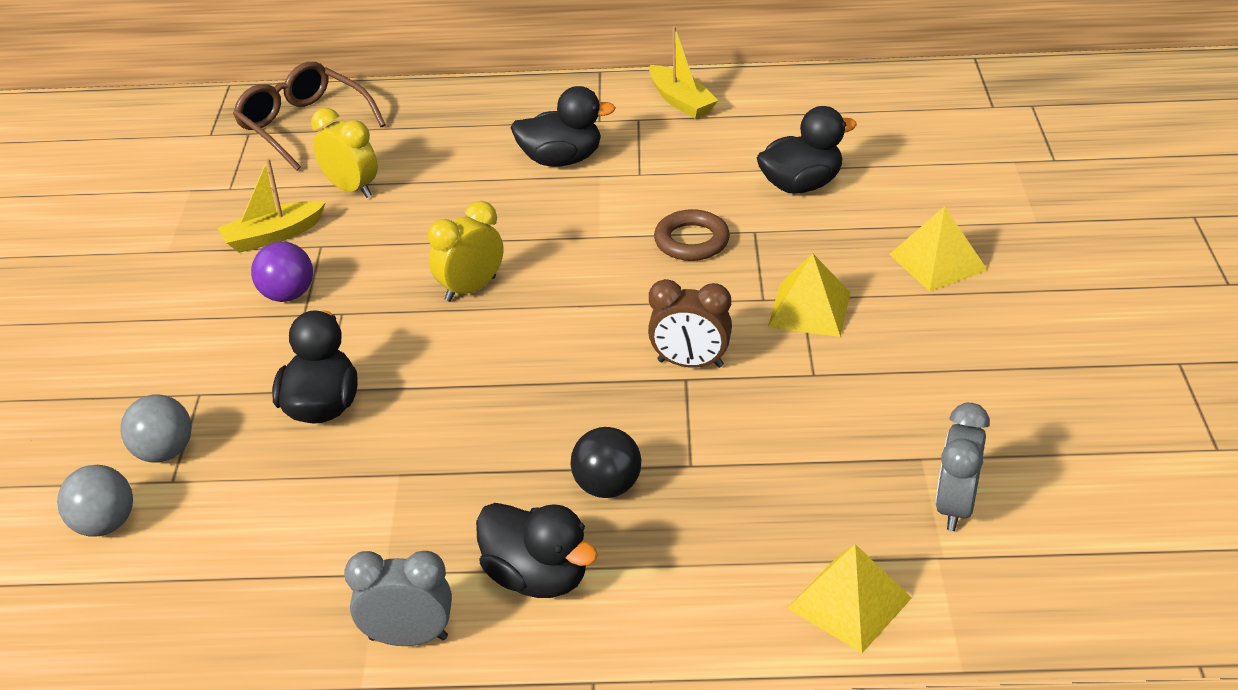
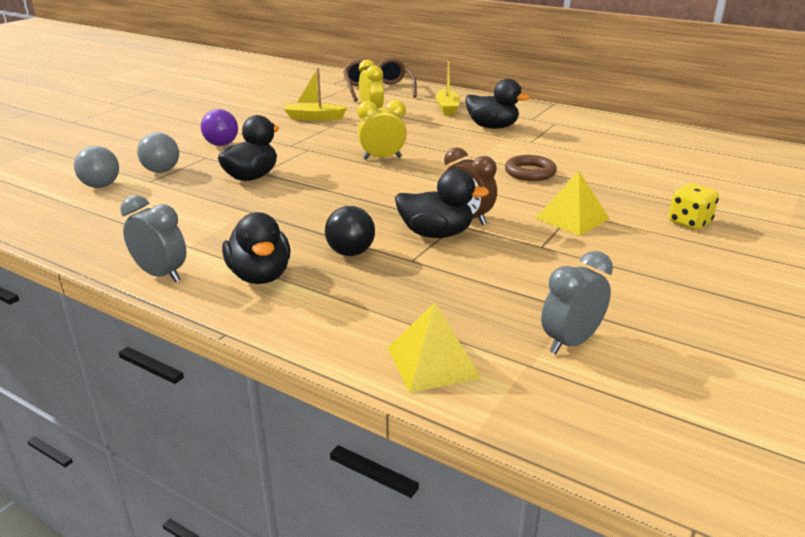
camera: 30 degrees right, 10 degrees down
(287, 295) = (292, 137): purple ball -> purple ball (221, 144)
(681, 101) = (589, 122): yellow boat -> yellow boat (447, 108)
(801, 185) = (627, 168): black duck -> black duck (436, 234)
(937, 262) = (689, 222): yellow pyramid -> yellow dice

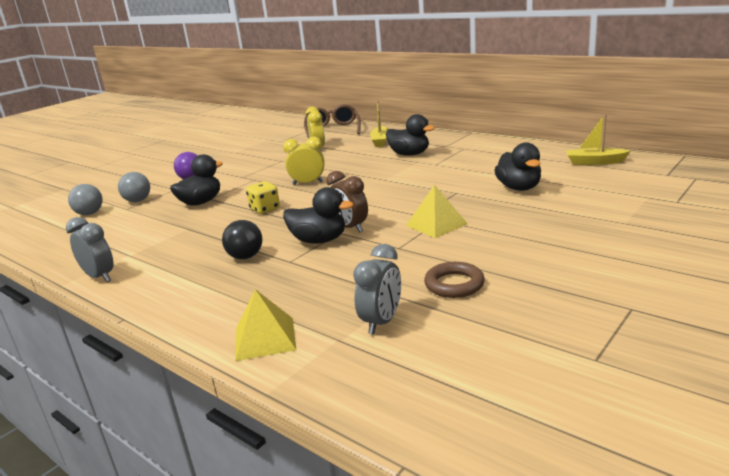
camera: 10 degrees right, 5 degrees down
(260, 276) = (170, 276): black duck -> black duck (519, 188)
(314, 118) = (271, 155): yellow boat -> yellow boat (594, 162)
(530, 172) = (421, 189): brown ring -> brown ring (454, 284)
(570, 342) = (381, 322): grey clock -> grey clock turned 150 degrees clockwise
(689, 222) = (535, 224): yellow dice -> yellow dice (265, 209)

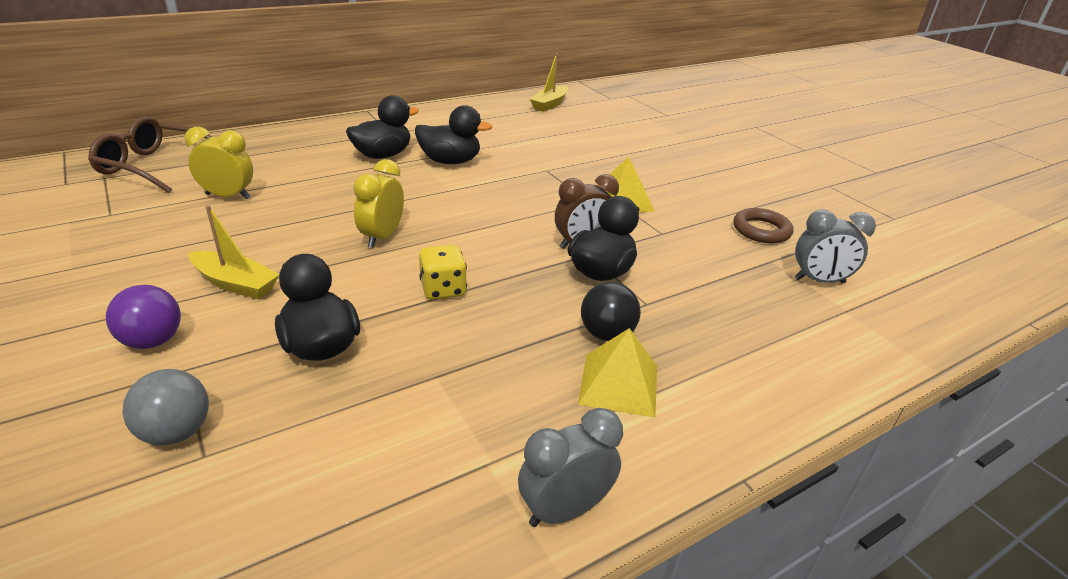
camera: 75 degrees left, 10 degrees up
(90, 214) = (145, 529): grey ball -> none
(265, 338) = (833, 355): yellow pyramid -> yellow pyramid (618, 384)
(380, 141) = (293, 155): yellow boat -> yellow boat (235, 283)
(381, 322) = (819, 281): grey clock -> grey clock turned 135 degrees clockwise
(519, 188) = (572, 145): black duck -> black duck (450, 161)

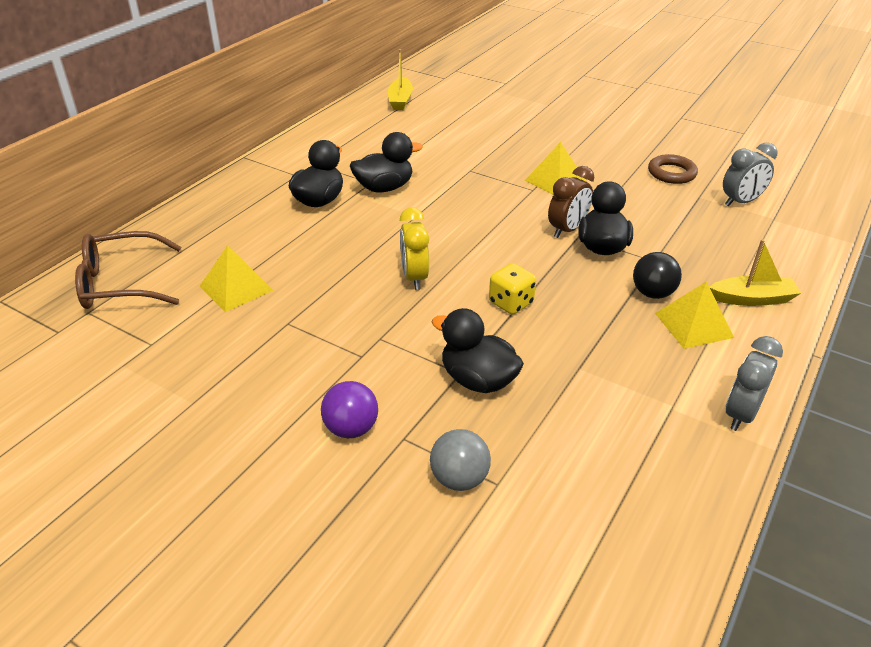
camera: 25 degrees left, 5 degrees up
(228, 196) = (236, 288): yellow clock -> yellow pyramid
(235, 283) = (351, 360): yellow boat -> yellow boat (752, 299)

